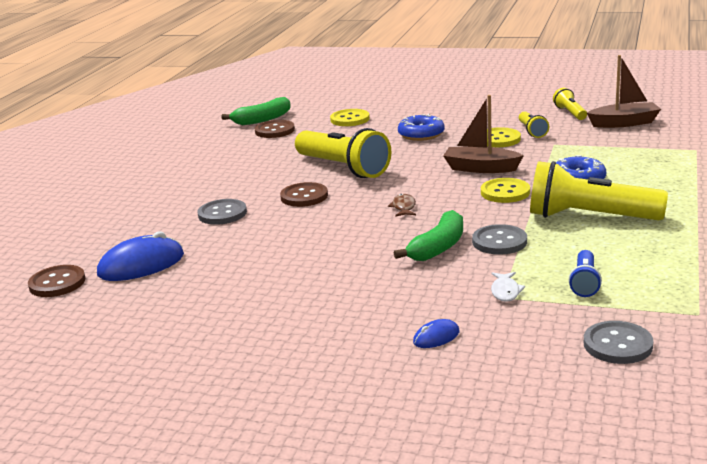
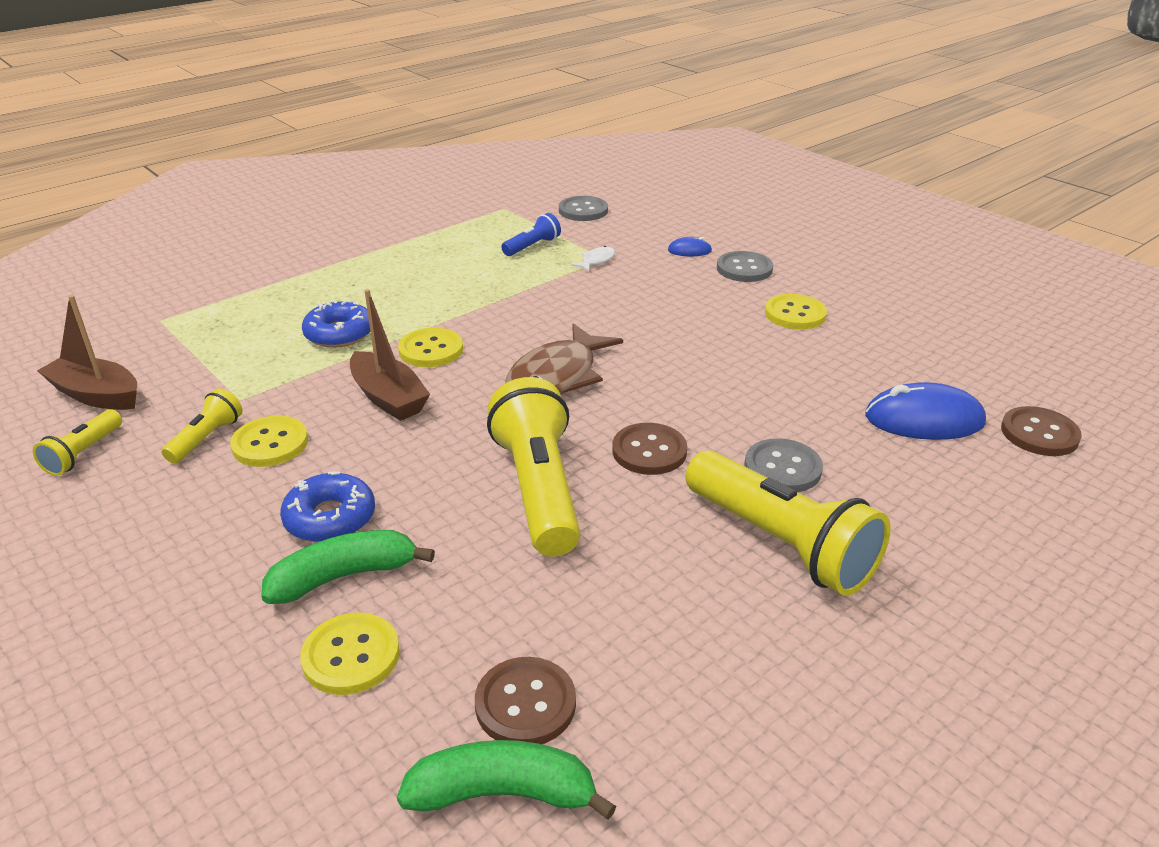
camera: 150 degrees left, 10 degrees up
(276, 307) = (795, 314): none -> yellow button
(404, 207) = (557, 376): brown fish -> brown fish, size x2.29
(438, 247) = (591, 315): green banana -> green banana (344, 576)
(499, 242) = (533, 299): grey button -> grey button (744, 269)
(589, 217) = (420, 291): yellow flashlight -> yellow flashlight (781, 543)

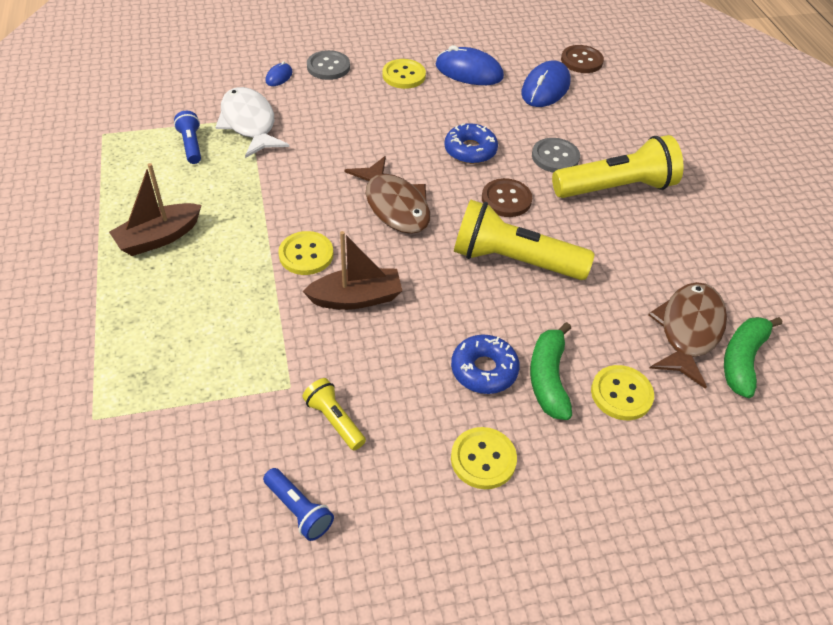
camera: 65 degrees left, 15 degrees up
(83, 453) = (299, 510): yellow flashlight -> blue flashlight
(96, 395) = (203, 489): brown boat -> brown boat (159, 238)
(270, 444) = (370, 382): yellow button -> yellow button (483, 459)
(339, 334) = (234, 299): blue donut -> blue donut (470, 150)
(525, 704) = (688, 331): brown button -> brown fish
(583, 210) = (157, 96): grey button -> none
(596, 261) = (249, 123): white fish -> white fish, size x2.29
(869, 353) = (469, 71): none -> blue mouse

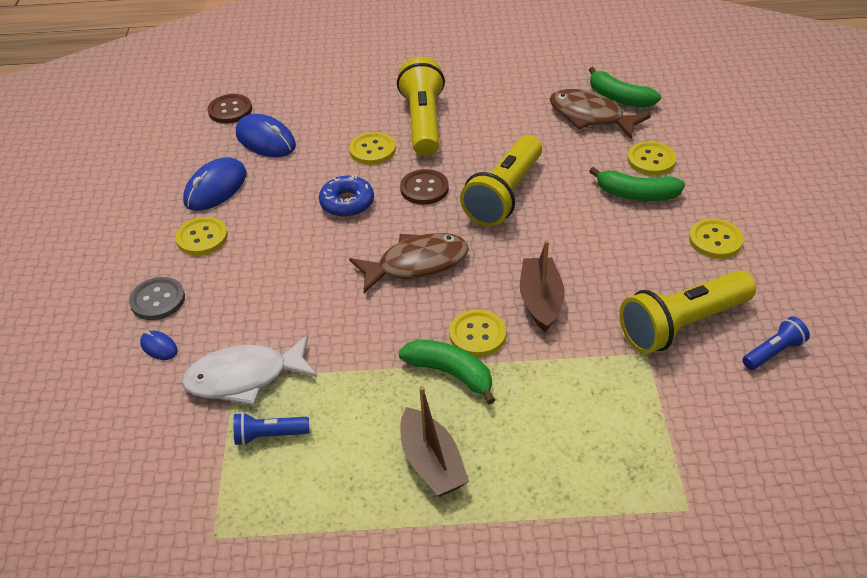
camera: 75 degrees left, 5 degrees down
(257, 240) = (450, 373): none -> green banana
(334, 420) = (682, 325): yellow flashlight -> yellow flashlight, size x2.05
(484, 370) = (627, 229): blue donut -> none
(555, 157) = (372, 150): grey button -> yellow button

